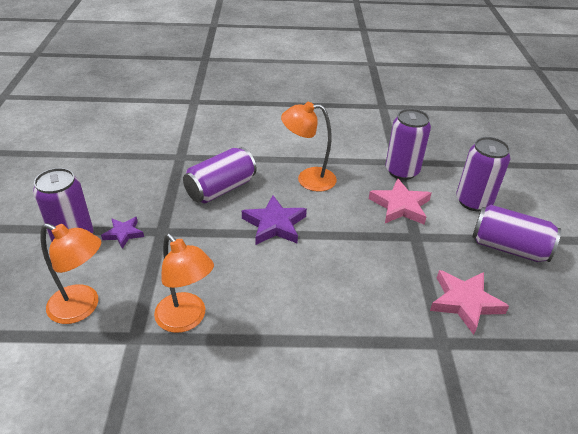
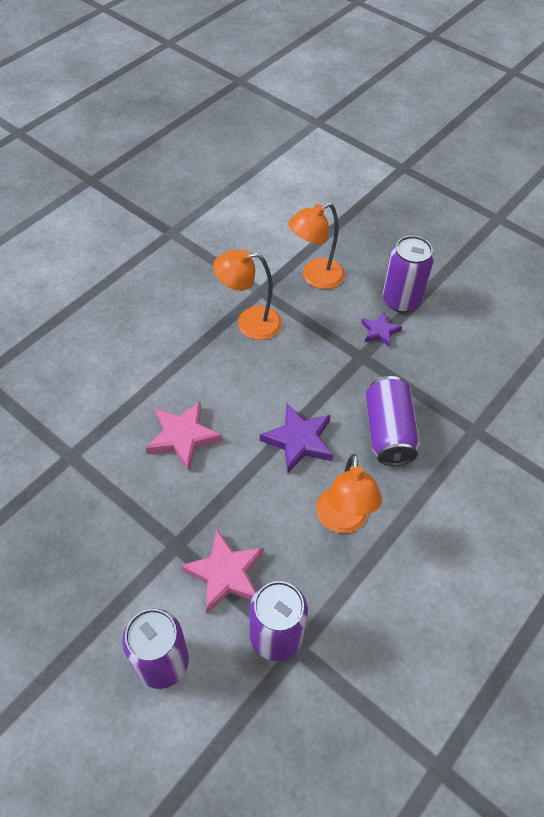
camera: 130 degrees right, 15 degrees up
(308, 179) = (342, 521): orange lamp -> orange lamp turned 135 degrees clockwise
(465, 302) = (78, 509): pink star -> pink star (182, 437)
(508, 248) = (80, 619): purple can -> none

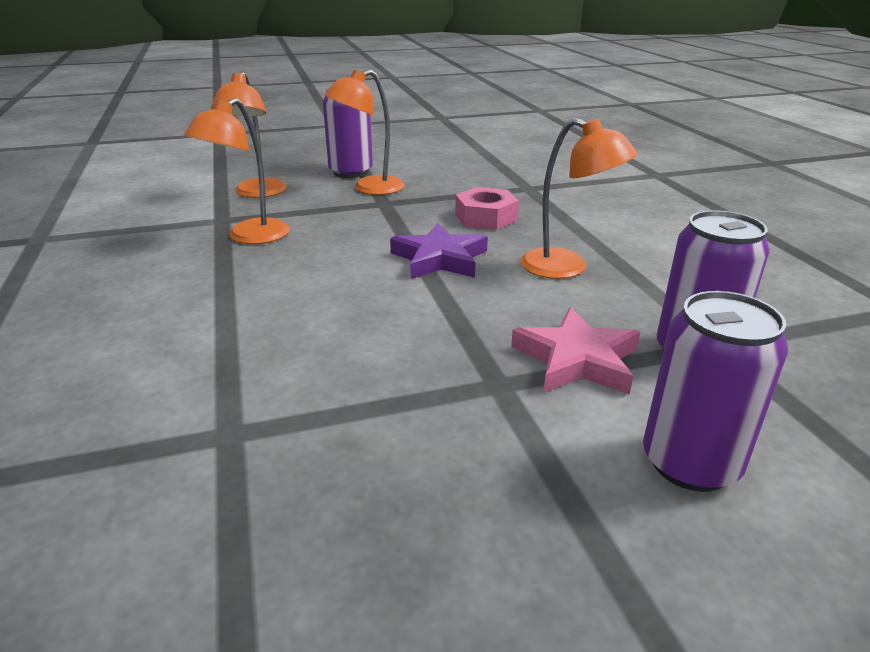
camera: 55 degrees left, 25 degrees down
(182, 437) = (337, 324): pink star -> none
(380, 331) = (369, 188): purple star -> orange lamp
(388, 432) = (486, 217): purple can -> pink nut

